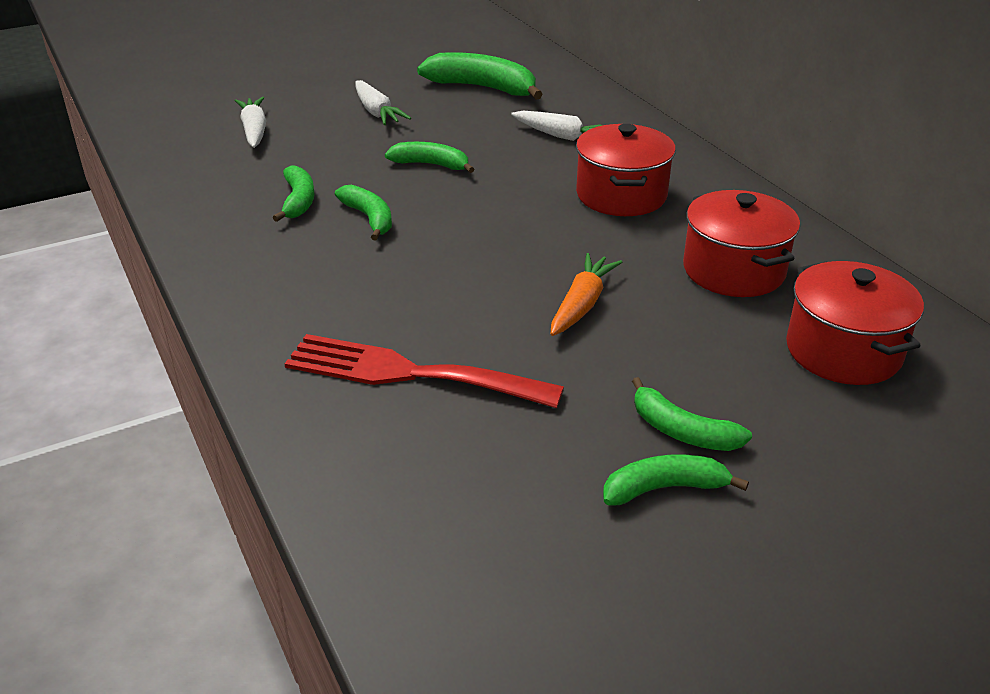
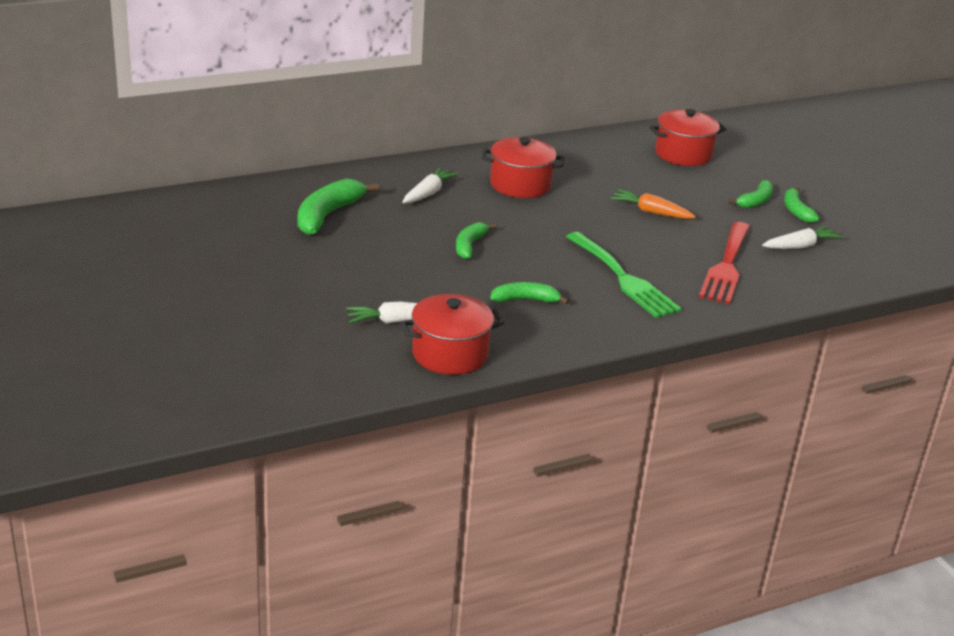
camera: 90 degrees left, 5 degrees down
(358, 273) = (624, 279): none -> green fork
(369, 218) = (552, 272): green banana -> none
(377, 112) = (368, 263): white carrot -> white carrot (800, 246)
(733, 270) = (610, 166): red pot -> red pot (450, 354)

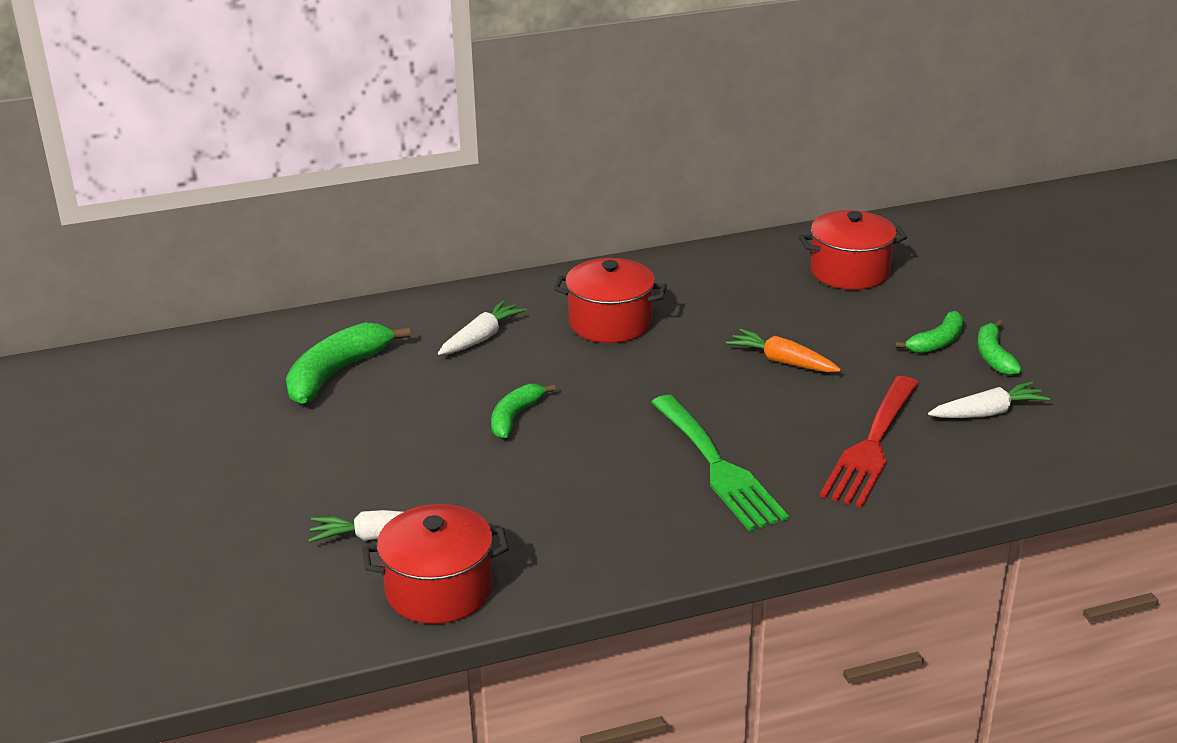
camera: 10 degrees right, 0 degrees up
(525, 300) = (569, 502): green banana -> none

